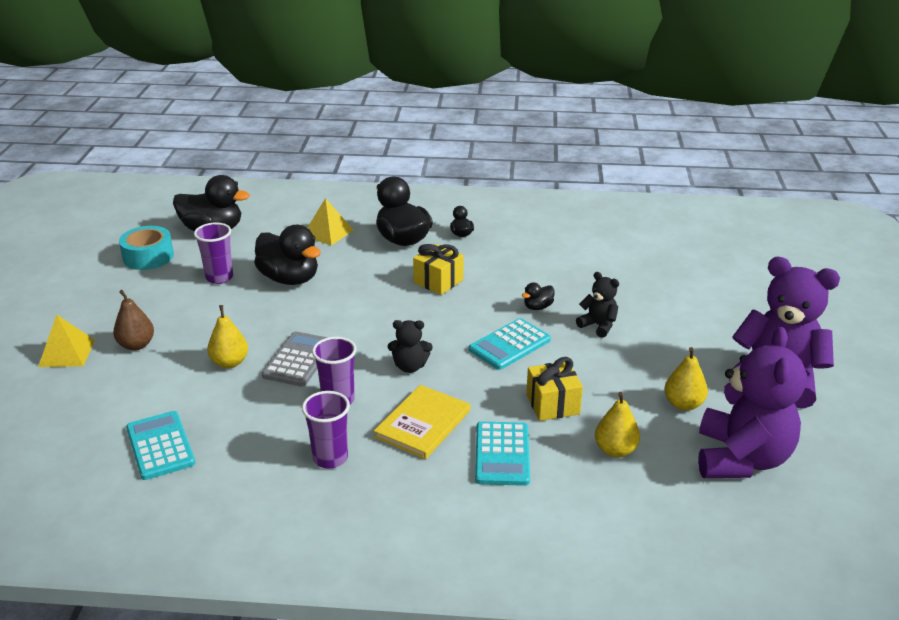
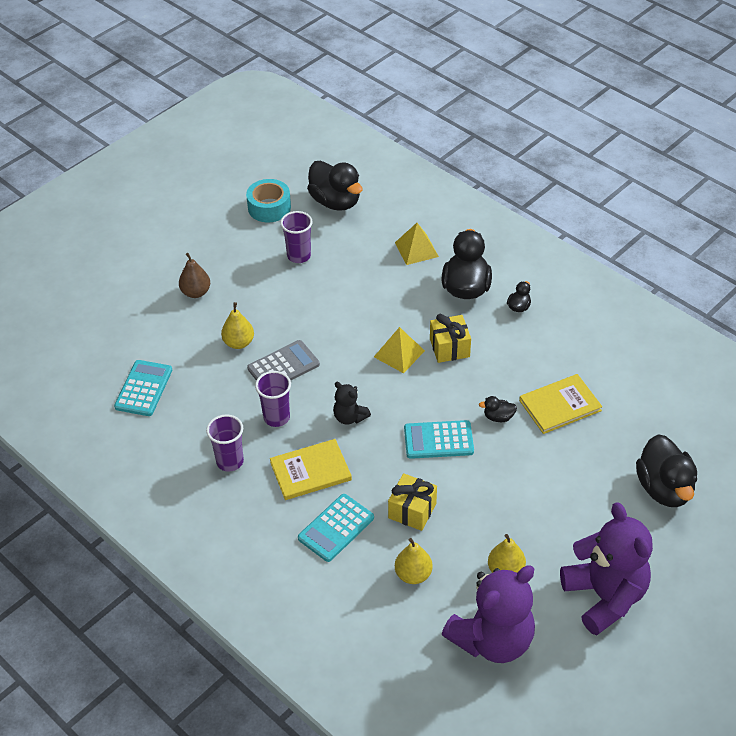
camera: 40 degrees right, 15 degrees up
(67, 353) = (150, 275): yellow pyramid -> yellow pyramid (399, 353)
(289, 279) = (345, 284): black duck -> black duck (664, 488)
(574, 278) = (560, 405): none -> yellow book
(598, 325) = (525, 462): black teddy bear -> none

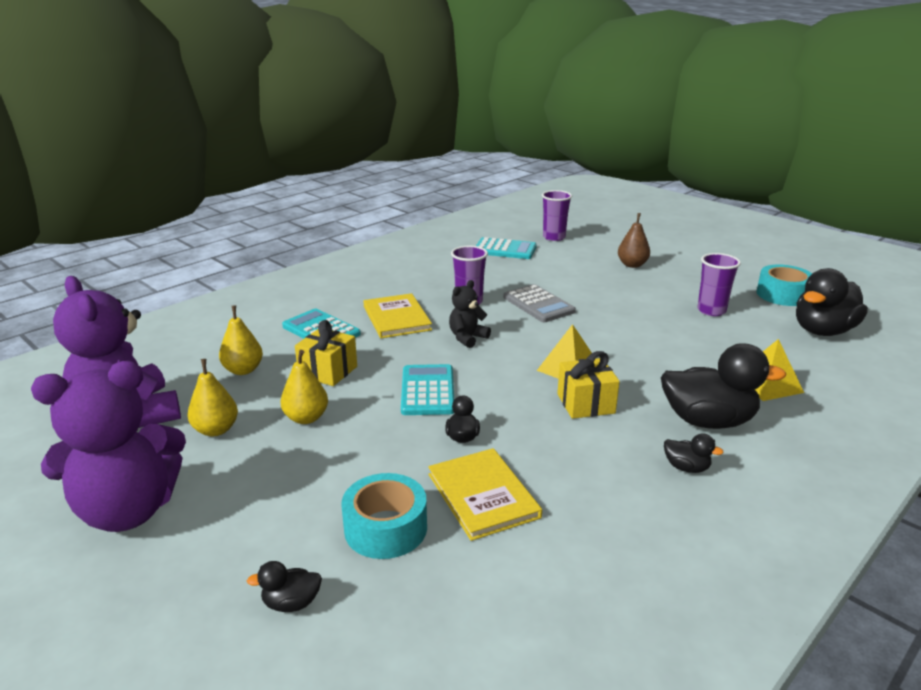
camera: 90 degrees right, 20 degrees down
(230, 461) = (416, 283): purple cup -> purple cup (554, 237)
(239, 343) = (568, 284): yellow pear -> yellow pear (306, 418)
(597, 452) = (385, 528): none -> turquoise tape
(664, 488) = (291, 603): black duck -> black duck, size x0.45

